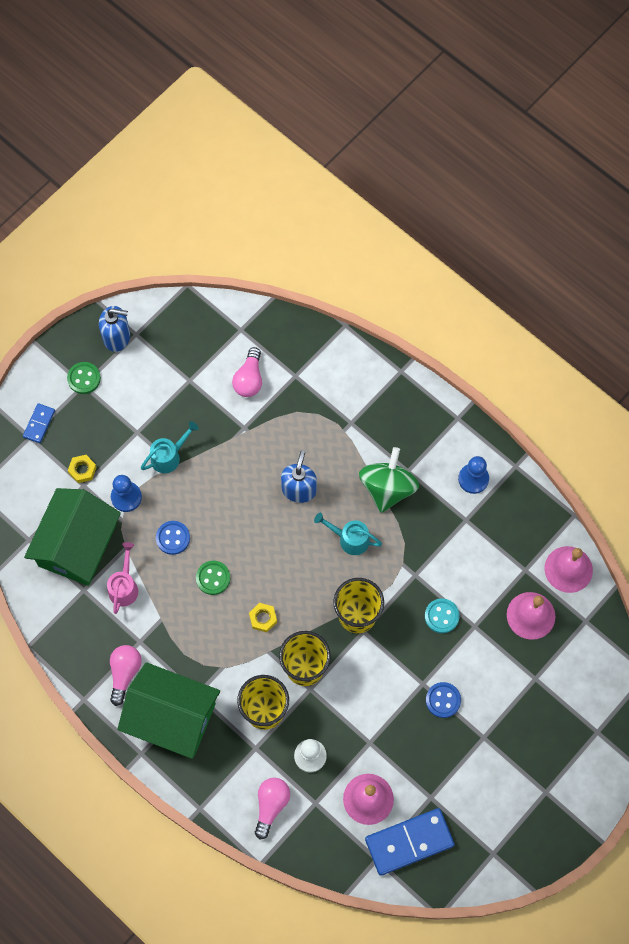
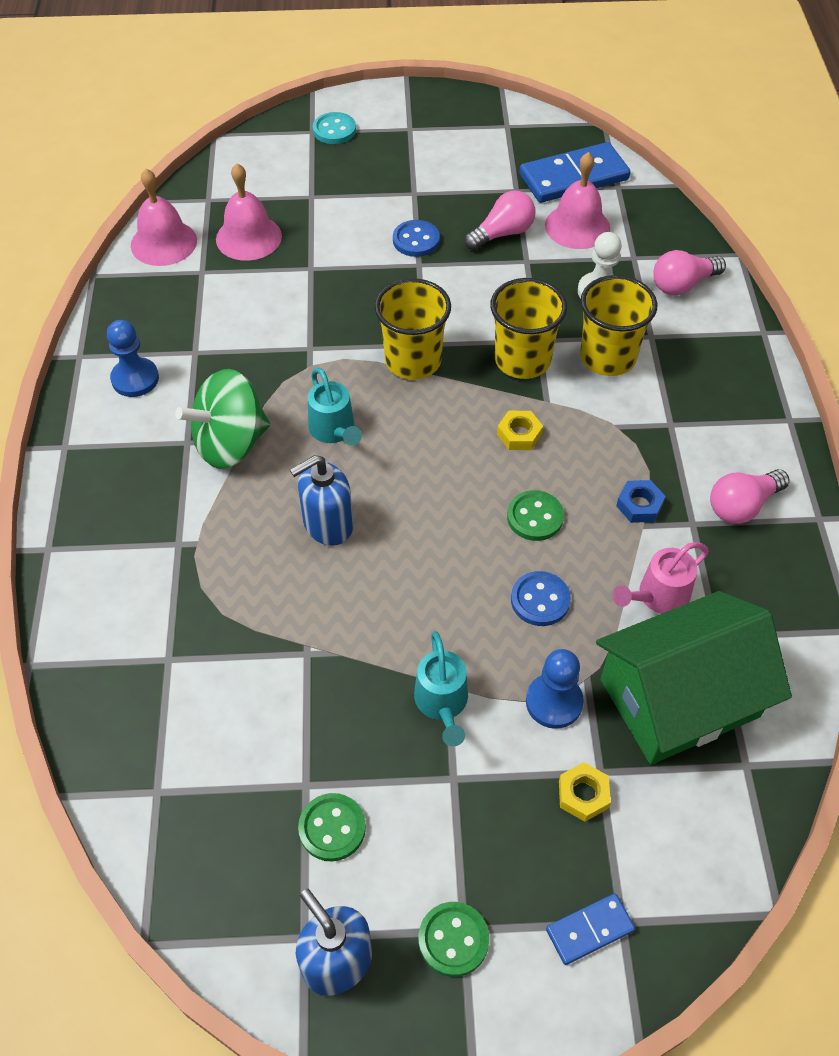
camera: 135 degrees left, 15 degrees down
(163, 375) = (332, 828): none -> green button
(169, 456) = (442, 704): turquoise watering can -> turquoise watering can turned 105 degrees counterclockwise
(172, 629) = (639, 505): none -> blue nut
(172, 717) = (721, 425): green house -> none
(249, 379) = (228, 709): pink light bulb -> pink light bulb (502, 233)
(409, 842) = (573, 177): blue domino -> blue domino turned 45 degrees counterclockwise
(441, 616) = (330, 297): turquoise button -> turquoise button (334, 130)

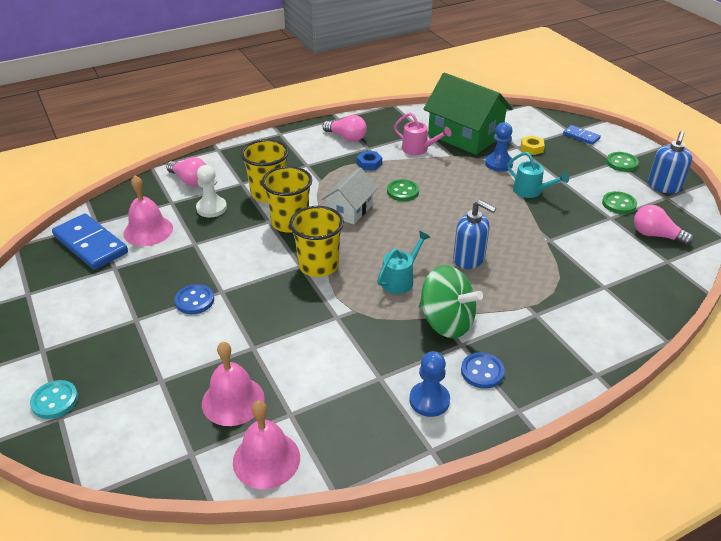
camera: 115 degrees left, 15 degrees down
(442, 704) = (531, 192): turquoise watering can -> turquoise watering can turned 75 degrees clockwise
(502, 233) = (169, 261): pink light bulb -> pink light bulb (656, 235)
(519, 434) = (350, 210): yellow nut -> white house
(540, 600) = (450, 179): blue button -> blue button (482, 372)

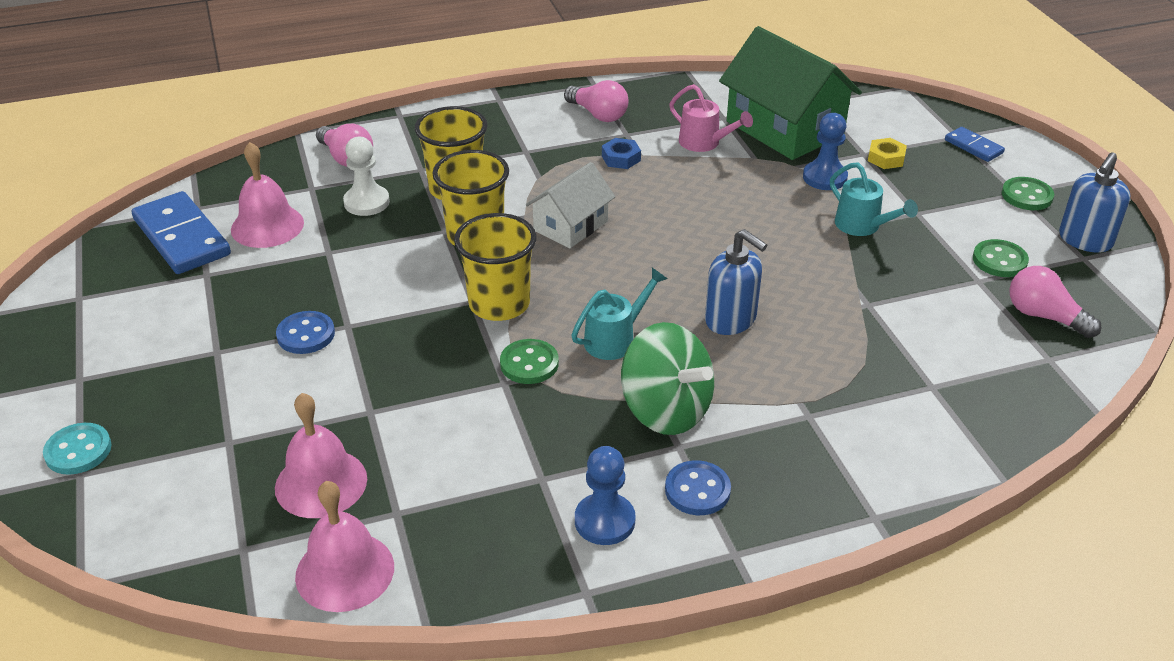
camera: 10 degrees right, 0 degrees up
(403, 191) = (660, 206): green button -> green button (529, 364)

